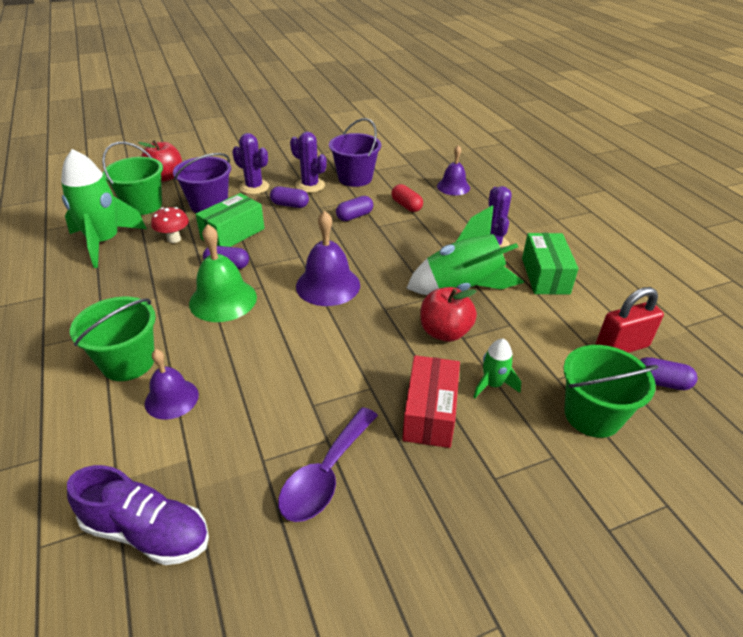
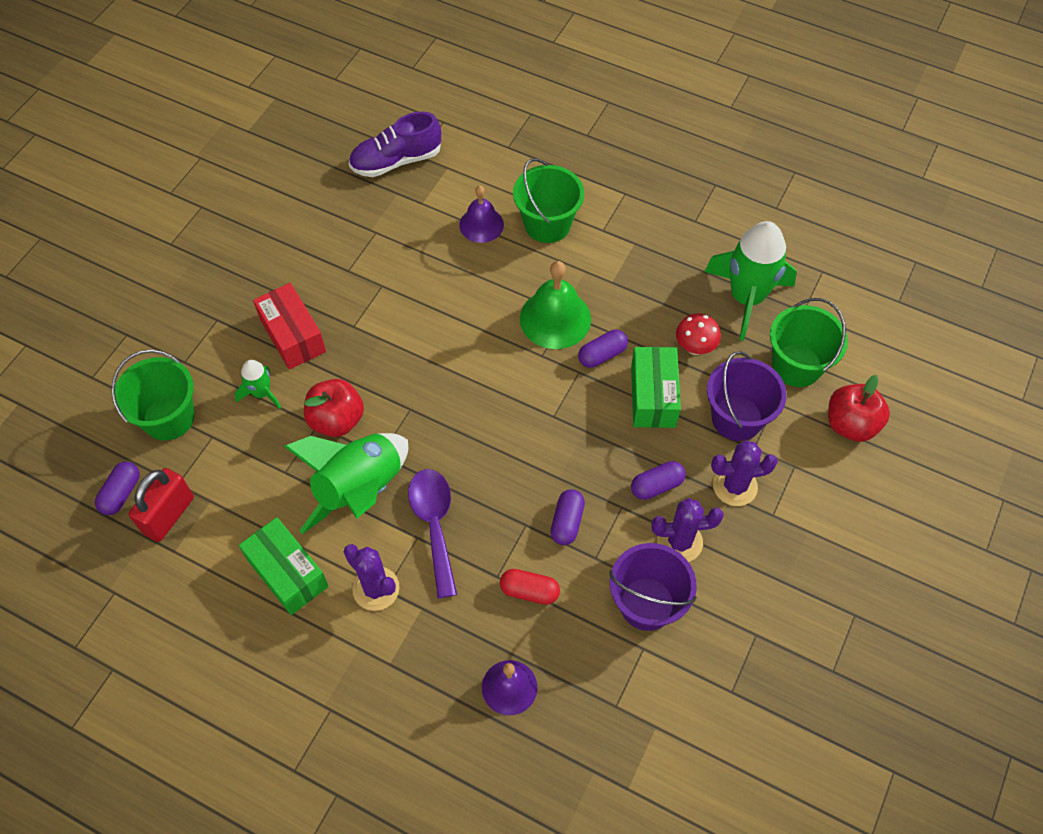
camera: 140 degrees right, 20 degrees up
(326, 474) = (327, 250): purple spoon -> purple spoon (434, 525)
(328, 285) = (487, 399): purple bell -> none
(660, 382) = (121, 493): purple capsule -> purple capsule turned 45 degrees counterclockwise

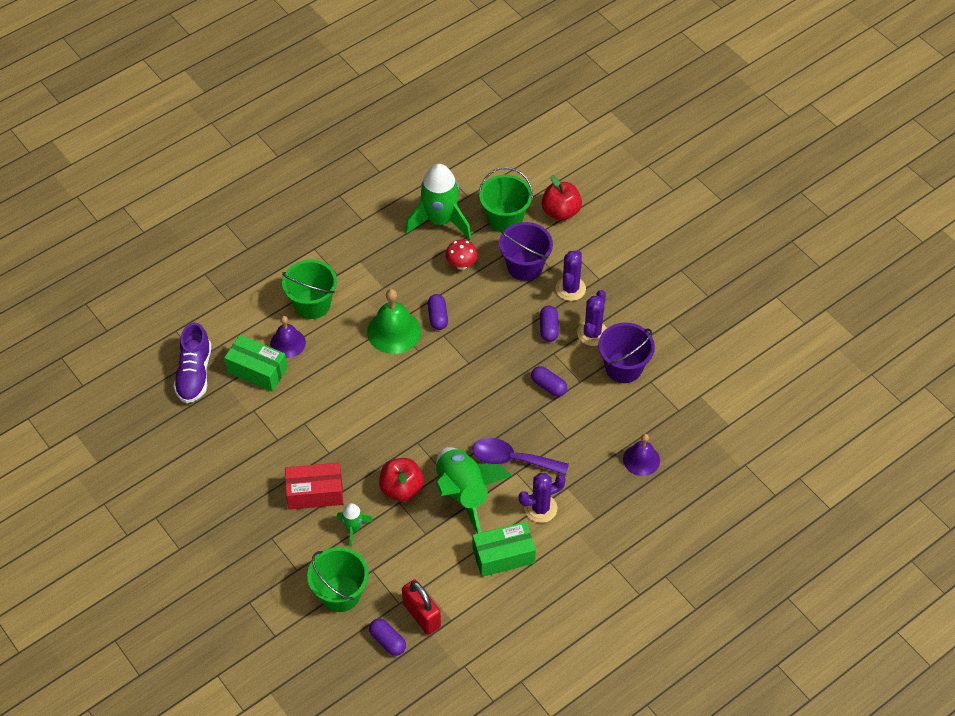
camera: 65 degrees left, 5 degrees down
(529, 591) = (584, 425): red capsule -> none
(653, 396) = (484, 303): green box -> green box (257, 370)

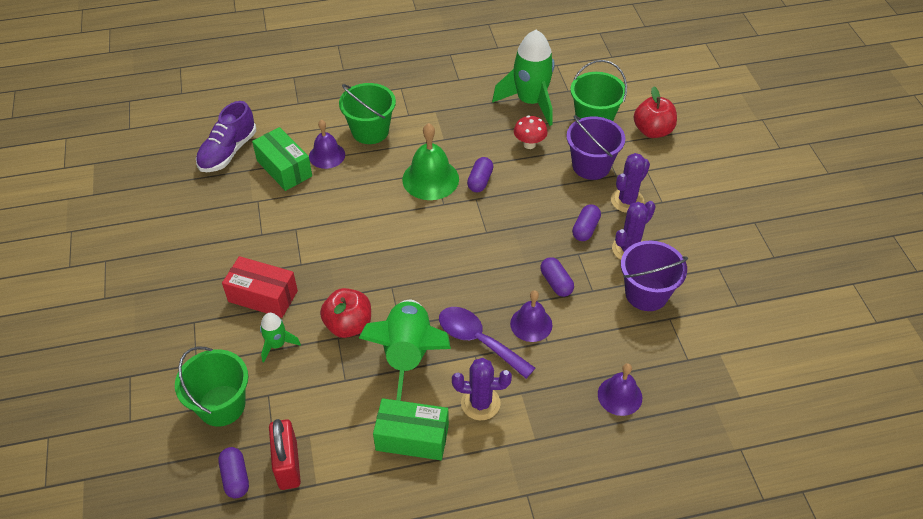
camera: 25 degrees right, 5 degrees down
(546, 429) = (531, 324): none -> purple bell

